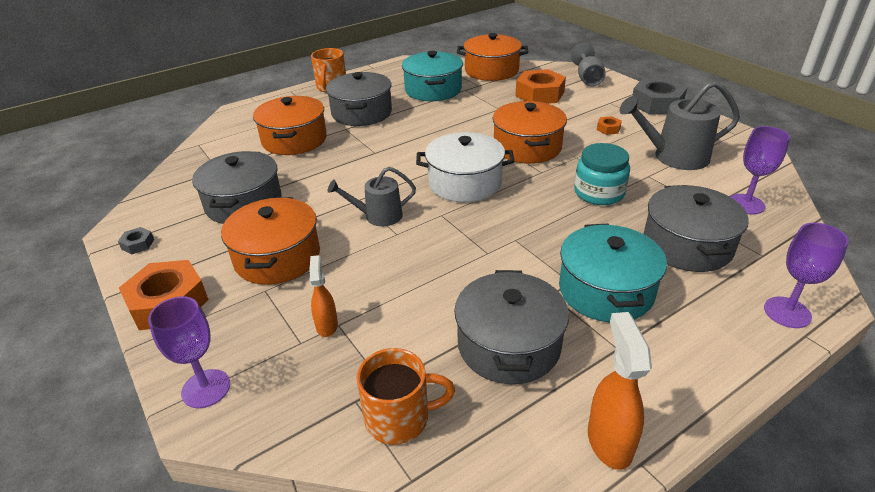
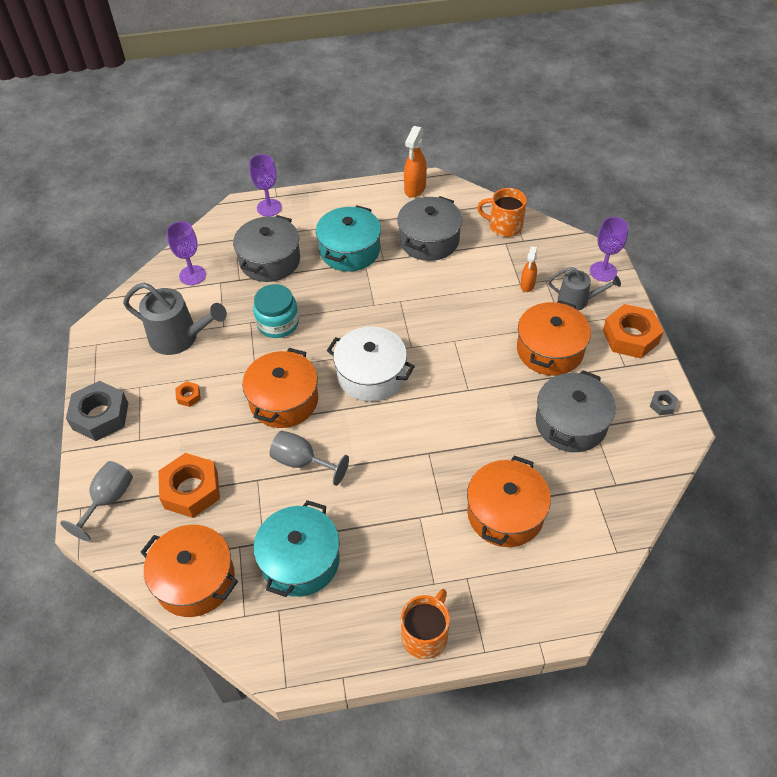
camera: 155 degrees left, 15 degrees up
(361, 113) = (411, 541): grey pot -> none
(378, 216) = (460, 363): grey watering can -> grey watering can (577, 300)
(474, 123) = (302, 462): none -> grey goblet

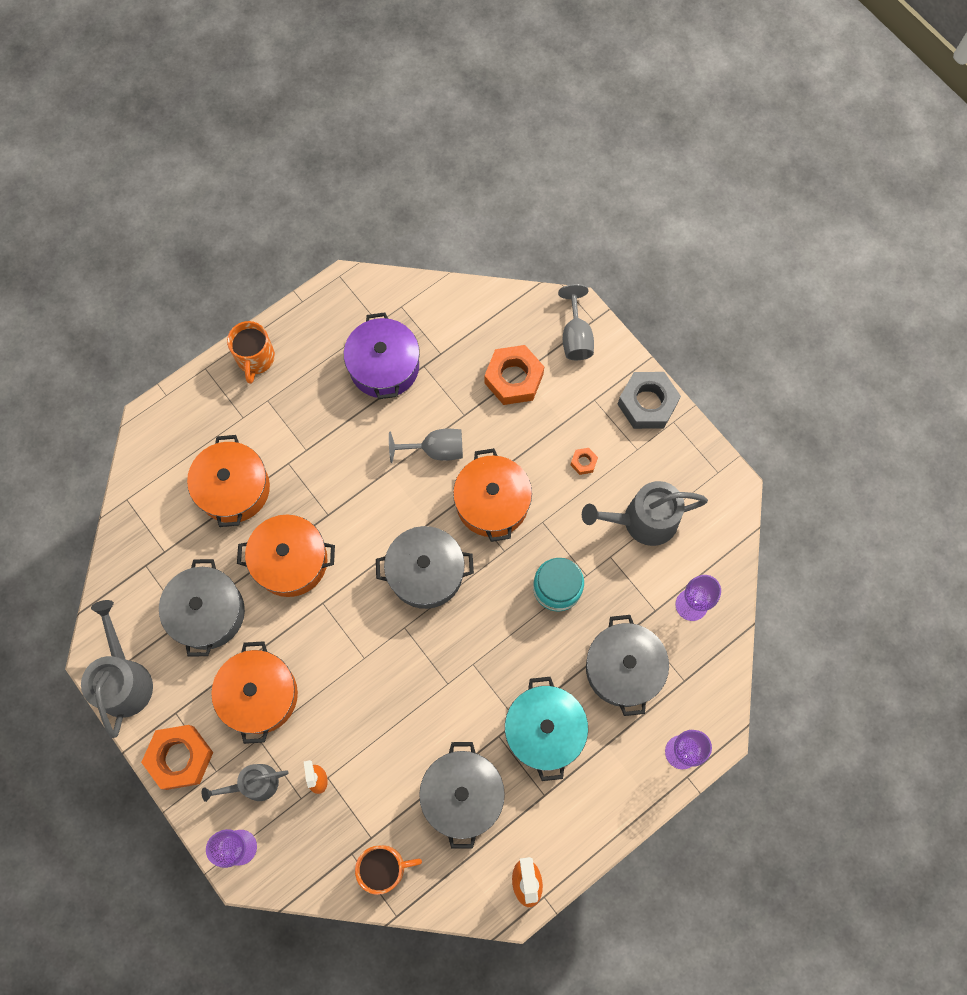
camera: 150 degrees right, 20 degrees up
(195, 580) = (457, 312): orange pot -> orange pot (291, 561)
(300, 560) = (384, 366): turquoise pot -> purple pot
(371, 375) = (426, 572): white pot -> grey pot
(662, 405) = (124, 680): grey nut -> grey watering can

